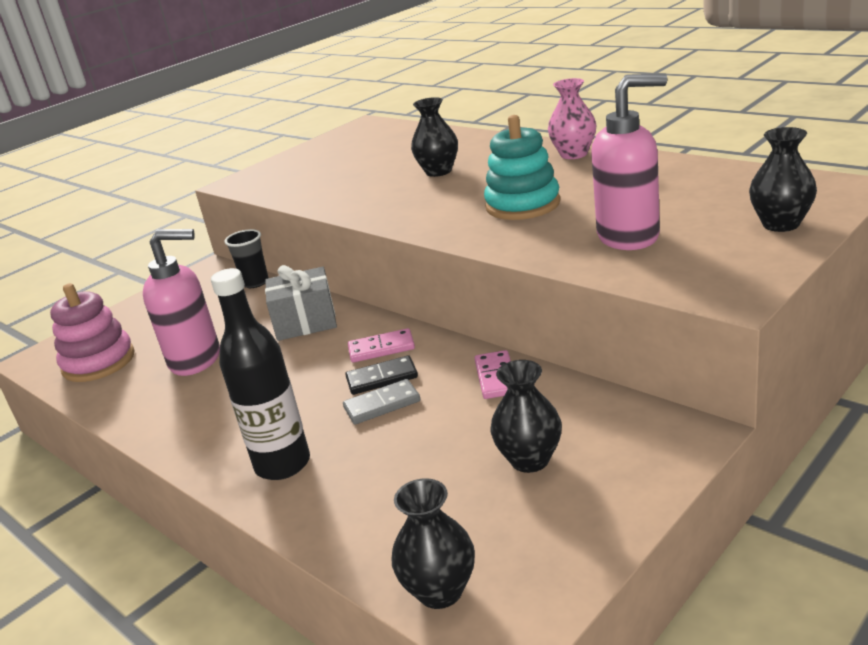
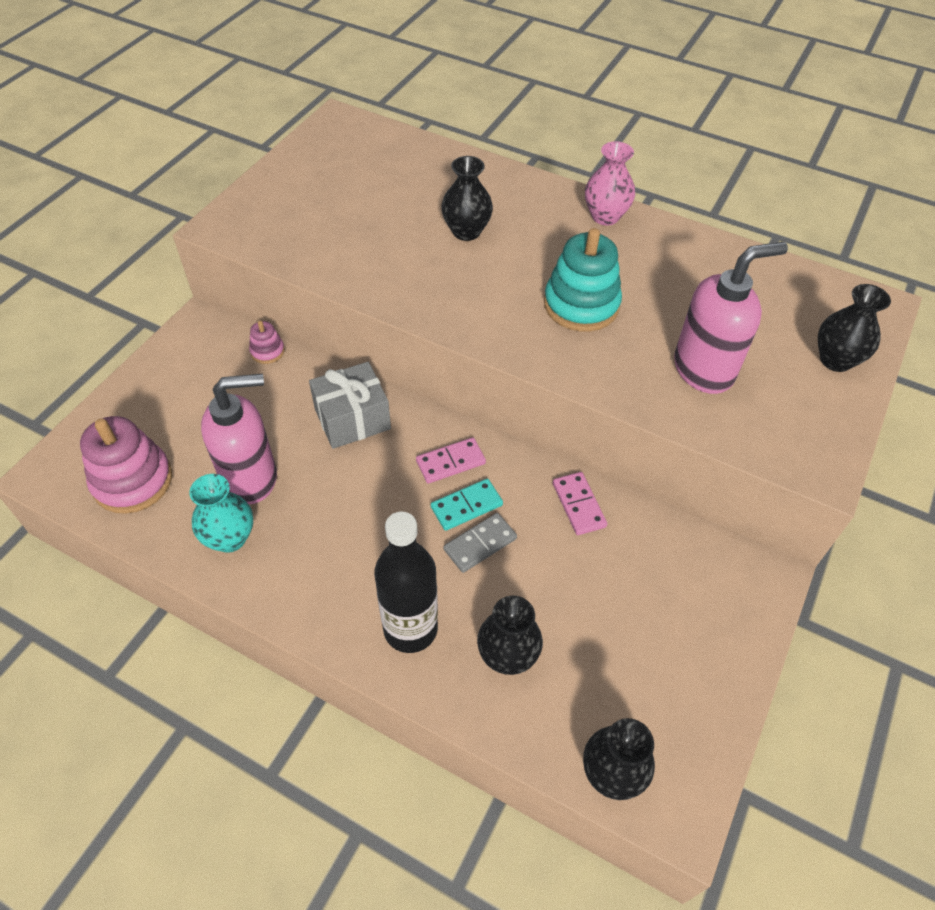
camera: 20 degrees left, 25 degrees up
(155, 398) = (230, 538): none -> turquoise vase
(255, 282) = (267, 351): black cup -> pink stacking toy
(382, 378) = (466, 506): black domino -> turquoise domino
(530, 460) = (641, 613): black vase -> black vase (507, 656)

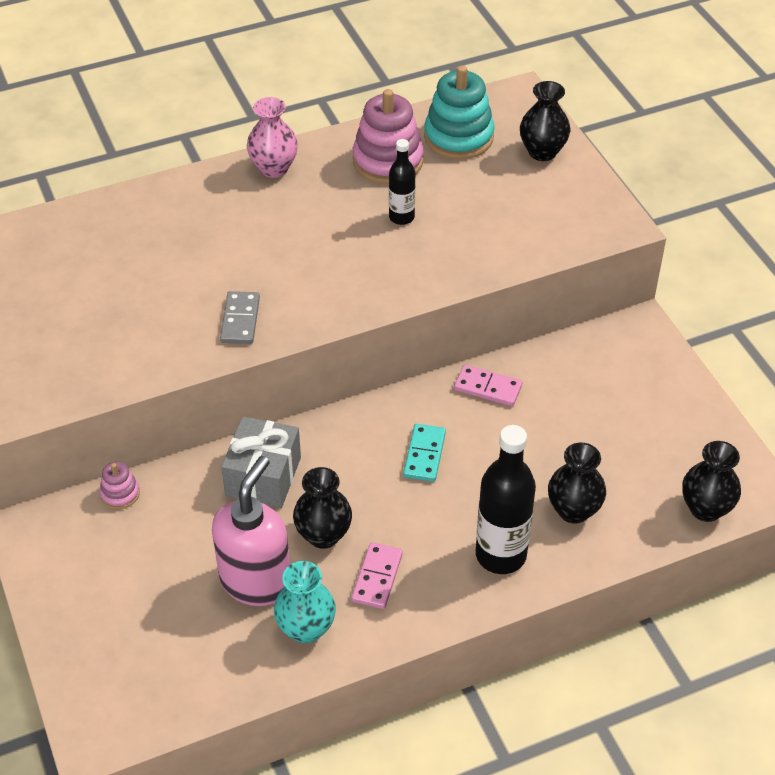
camera: 50 degrees left, 5 degrees down
(132, 481) = (172, 671): pink stacking toy -> pink stacking toy (388, 161)
(450, 462) = (373, 439): pink domino -> pink domino (377, 577)
(466, 231) = (194, 258): black vase -> black vase (323, 535)
(480, 544) = (466, 468): grey domino -> grey domino (240, 320)
(581, 305) = (351, 243): turquoise stacking toy -> turquoise stacking toy (458, 137)
(645, 317) = (401, 217): none -> black bottle
(704, 369) = (482, 221): pink soap dispenser -> none

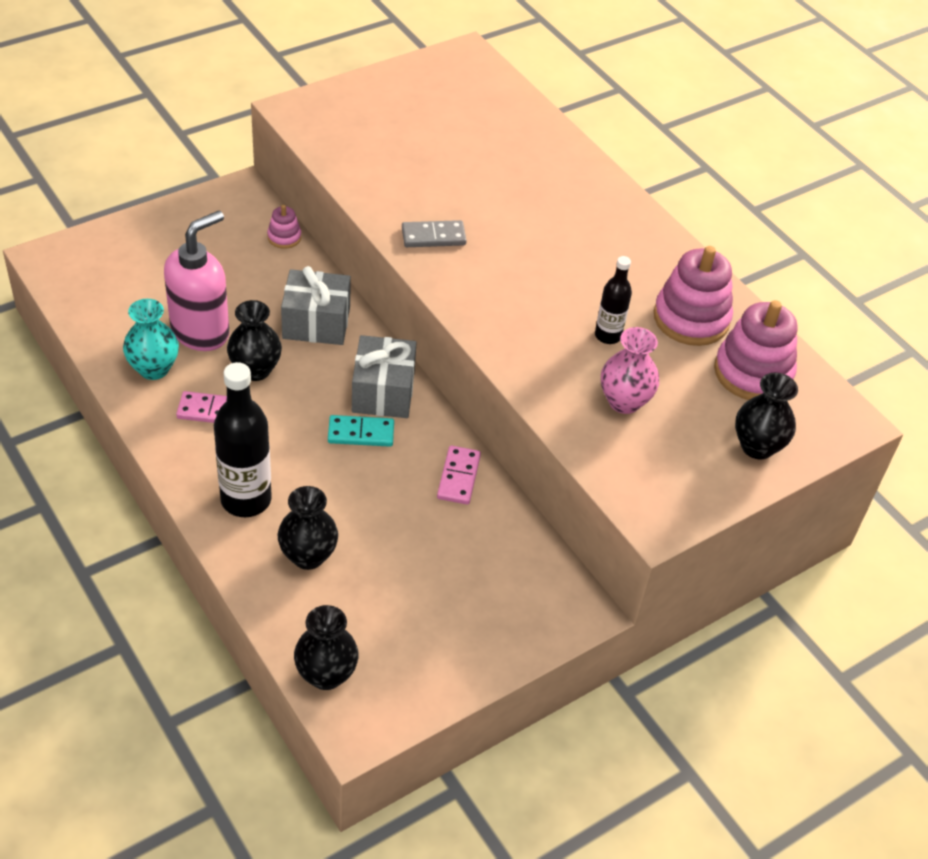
camera: 75 degrees right, 0 degrees up
(256, 581) = (201, 331): pink soap dispenser -> pink soap dispenser turned 60 degrees counterclockwise
(274, 168) = (648, 236): pink vase -> pink vase (624, 401)
(372, 431) = (383, 392): none -> grey gift
(458, 137) = (753, 372): turquoise stacking toy -> pink stacking toy

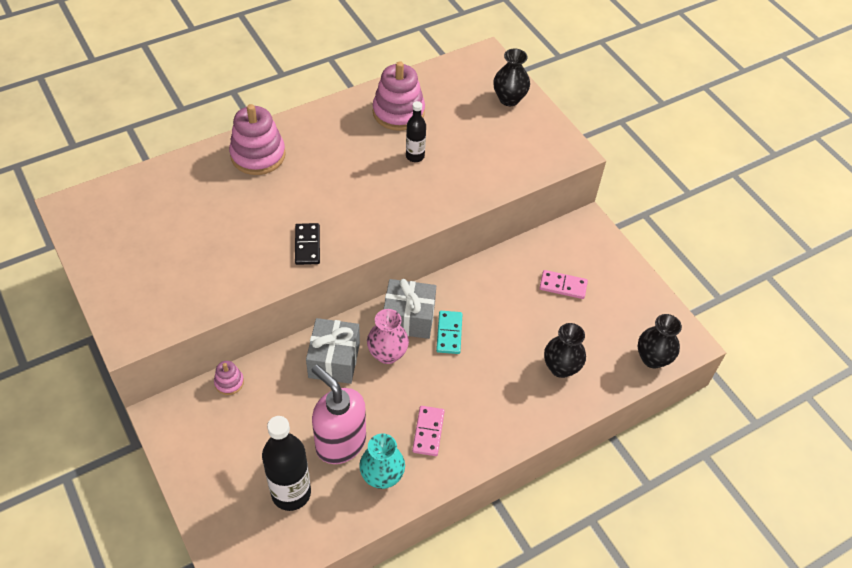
camera: 85 degrees left, 5 degrees up
(246, 499) = (514, 406): black bottle -> black bottle (291, 493)
(255, 370) = (384, 402): black vase -> none
(433, 237) = (307, 245): grey domino -> black domino
(459, 477) = (487, 278): pink domino -> pink domino (563, 286)
(624, 401) = (475, 155): pink vase -> pink vase (387, 354)
(753, 372) = (447, 91): pink stacking toy -> pink stacking toy (258, 155)

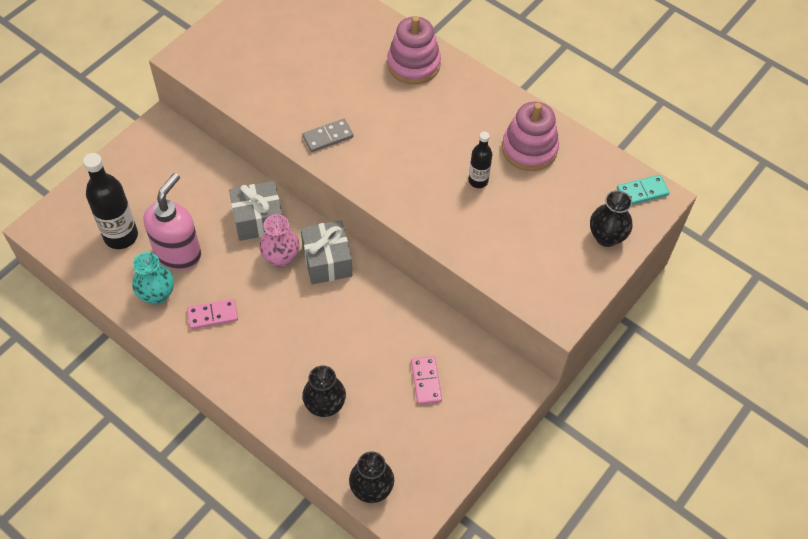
camera: 70 degrees right, 5 degrees up
(229, 382) = (207, 156): pink stacking toy -> none
(307, 245) = (328, 137): black domino -> grey domino
(449, 333) = (324, 298): turquoise domino -> turquoise domino (642, 192)

